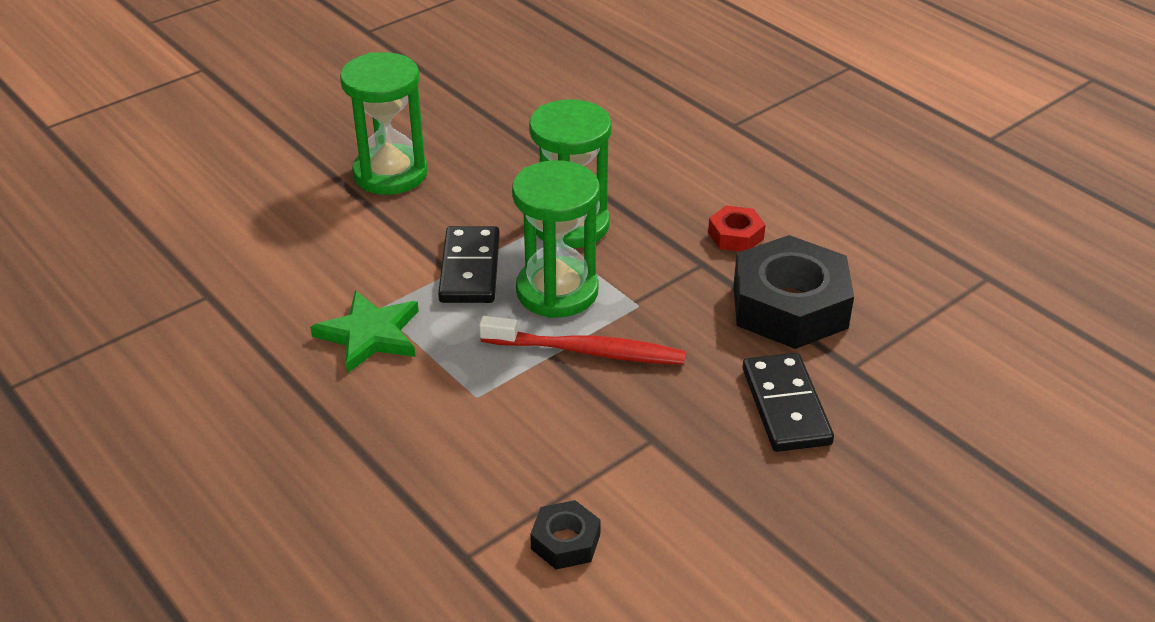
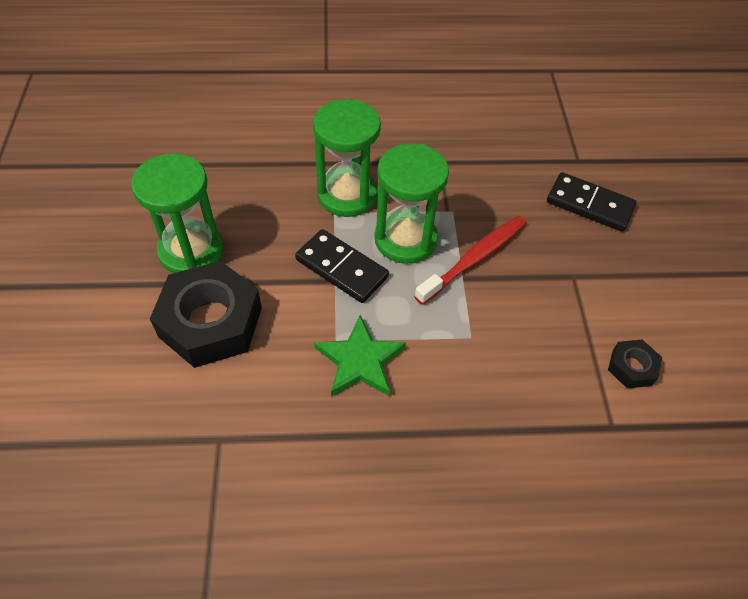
camera: 55 degrees left, 15 degrees up
(735, 235) = (429, 133): red nut -> none
(790, 306) = (510, 151): black nut -> black nut (211, 322)

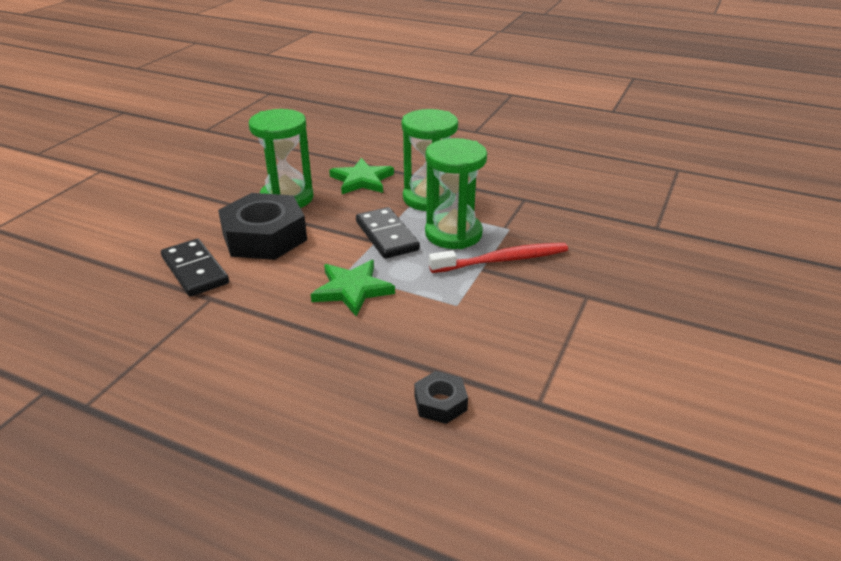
camera: 30 degrees right, 20 degrees down
(256, 191) = (362, 180): none -> green star
(589, 205) = (643, 256): black domino -> black domino (195, 270)
(631, 367) = (593, 370): black nut -> black nut (440, 403)

